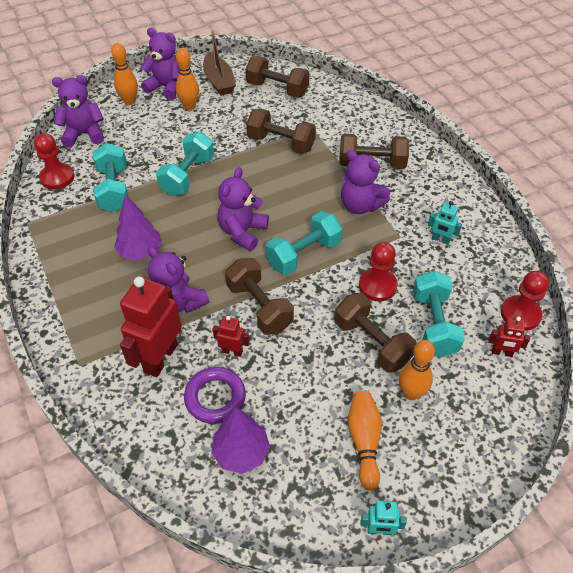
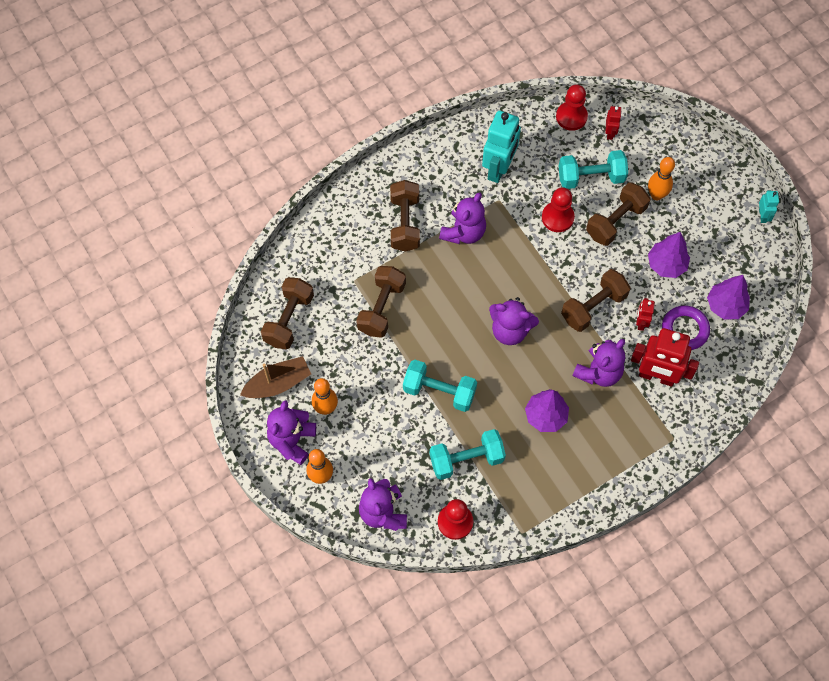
camera: 95 degrees left, 15 degrees up
(304, 254) = (530, 276): turquoise dumbbell -> none
(308, 390) = (666, 265): none -> purple tree
(364, 441) = (701, 225): orange bowling pin -> none
(440, 240) = (499, 168): turquoise robot -> turquoise robot, size x2.09

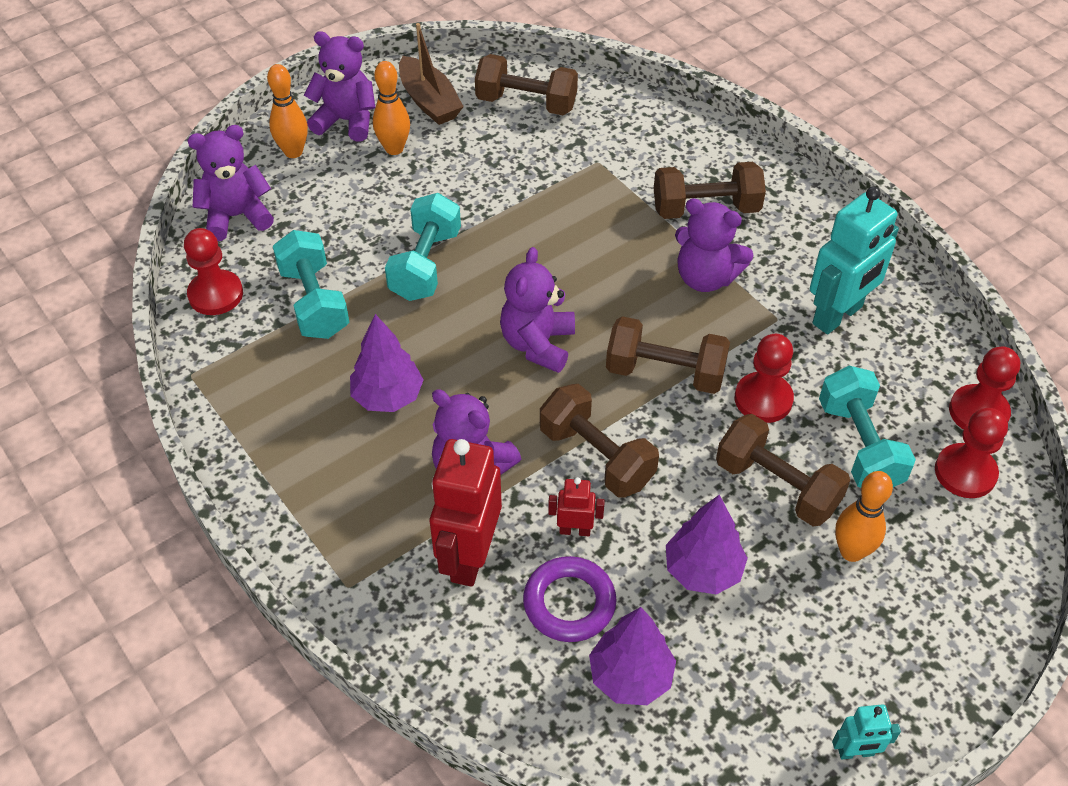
camera: 85 degrees right, 15 degrees down
(381, 308) = (557, 193): brown dumbbell -> brown dumbbell (665, 372)
(499, 168) = (838, 315): turquoise robot -> turquoise robot turned 60 degrees counterclockwise
(610, 133) = (965, 472): red robot -> red pawn

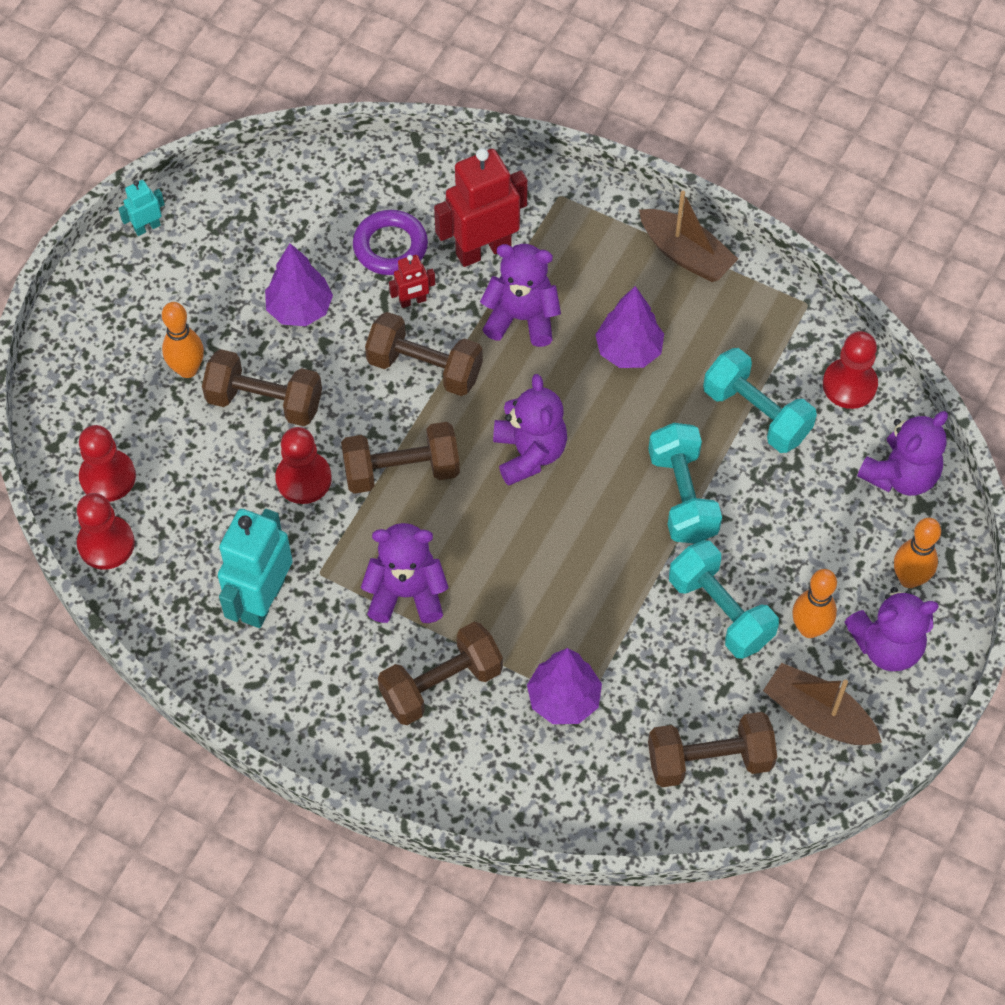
camera: 155 degrees right, 10 degrees up
(265, 466) = (686, 254): none -> brown boat
(469, 557) = (483, 250): red robot -> red robot turned 105 degrees counterclockwise
(630, 677) = (322, 215): purple tree -> purple tree (564, 699)
(859, 445) = (205, 467): turquoise dumbbell -> turquoise dumbbell (720, 611)

